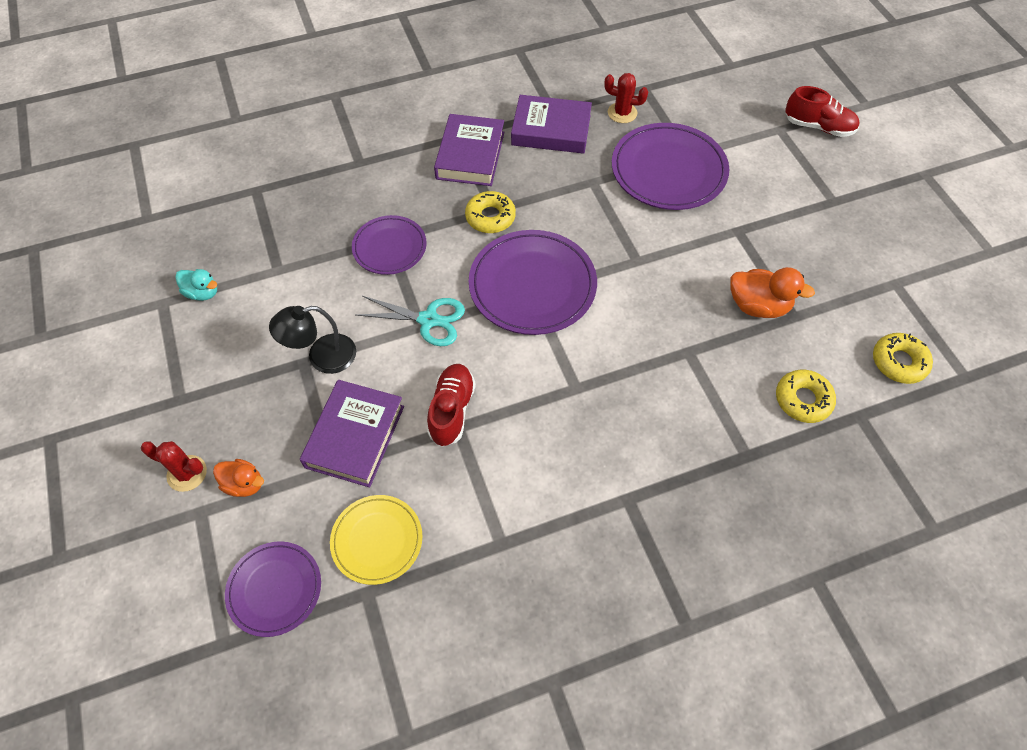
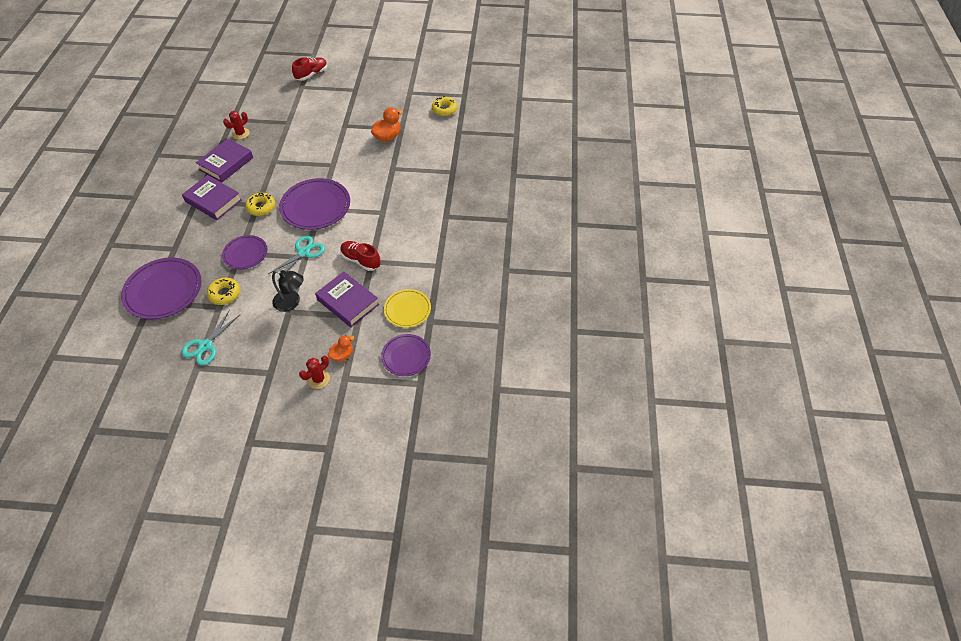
camera: 65 degrees left, 5 degrees down
(202, 293) = (206, 346): turquoise duck -> turquoise scissors
(322, 357) = (292, 302): black lamp -> black lamp turned 75 degrees counterclockwise
(668, 170) = (291, 133): purple plate -> purple plate (163, 290)
(803, 400) = (440, 144): yellow donut -> yellow donut (225, 294)

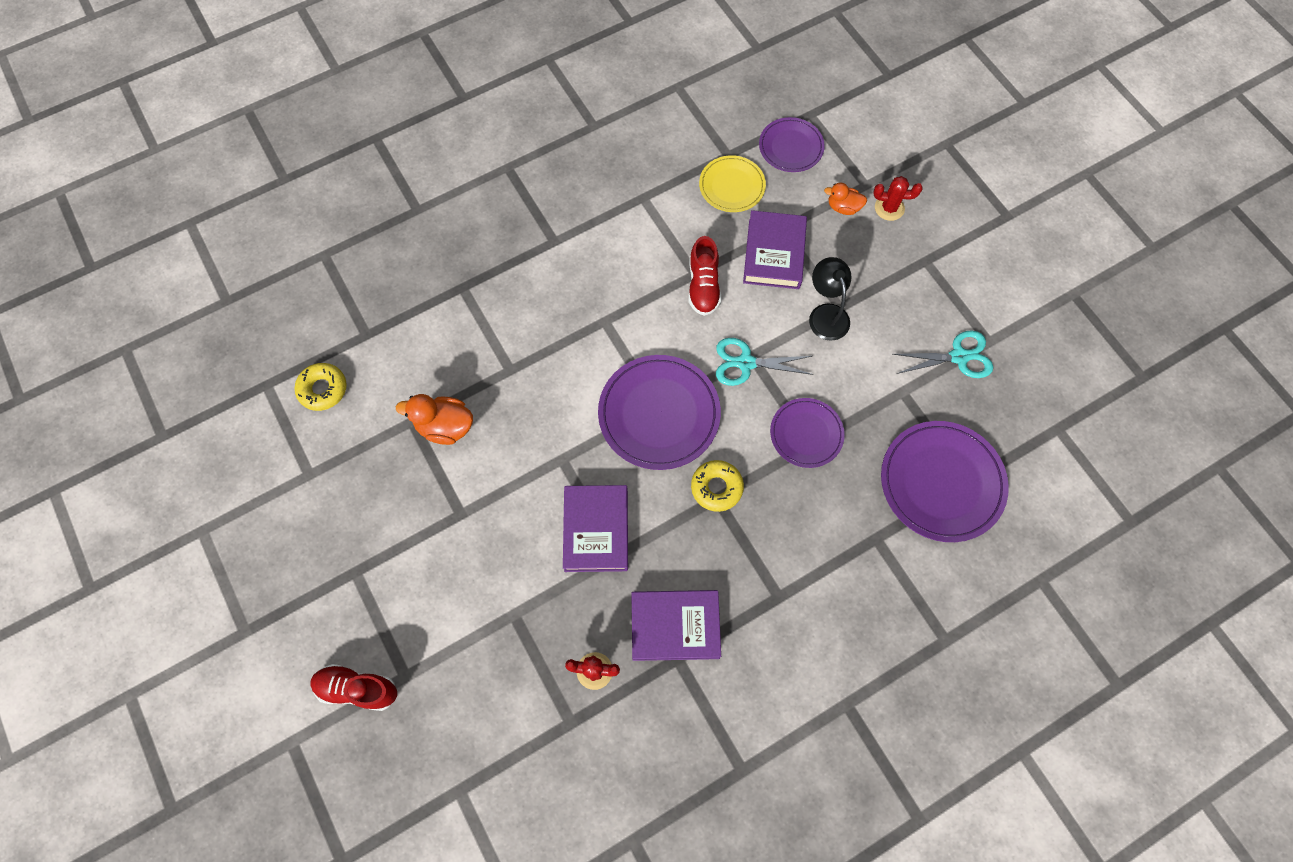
camera: 125 degrees left, 15 degrees up
(213, 201) = (758, 570): purple book -> purple book (596, 530)
(225, 294) = (881, 401): yellow donut -> none

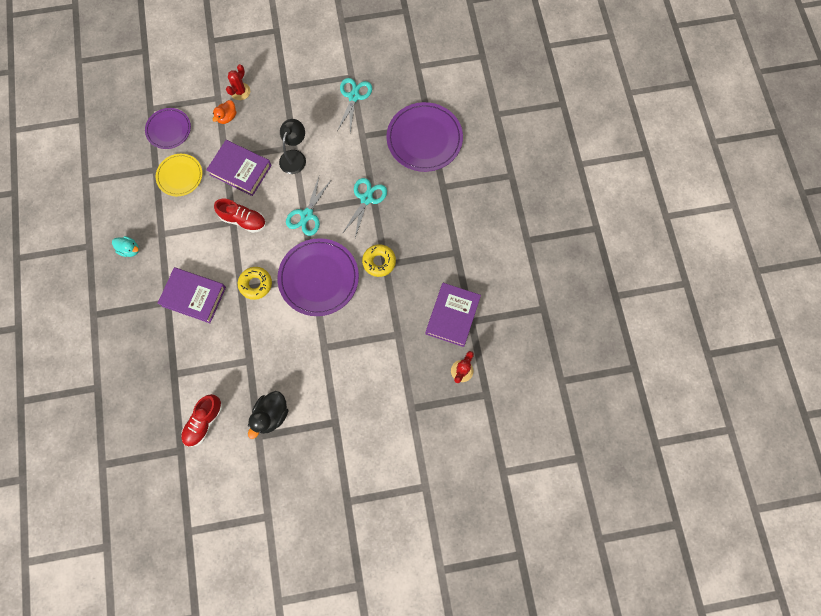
camera: 70 degrees left, 5 degrees up
(323, 389) = (209, 491): yellow donut -> yellow donut (255, 284)
(357, 689) = (422, 519): red shoe -> red shoe (204, 422)
(445, 426) = (271, 415): orange duck -> black duck
(596, 530) = (378, 341): purple book -> purple book (194, 296)
(607, 171) = (130, 249): none -> turquoise duck
(806, 434) = (366, 199): purple plate -> turquoise scissors
(826, 314) = (295, 156): black lamp -> black lamp turned 105 degrees clockwise

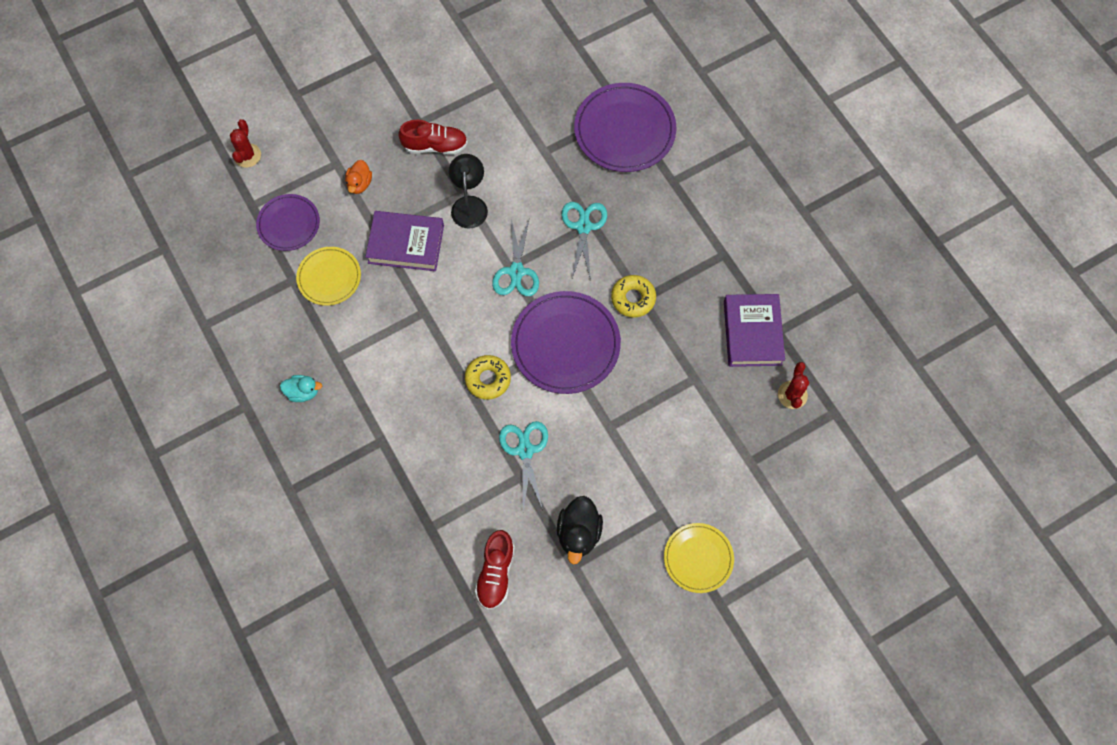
camera: 20 degrees left, 5 degrees down
(194, 296) = (414, 422): purple book -> none
(240, 91) = (363, 146): red cactus -> red cactus (247, 155)
(243, 220) = (437, 305): red shoe -> red shoe (435, 146)
(345, 463) = (698, 558): none -> yellow plate
(354, 96) = (513, 107): turquoise scissors -> turquoise scissors (525, 450)

